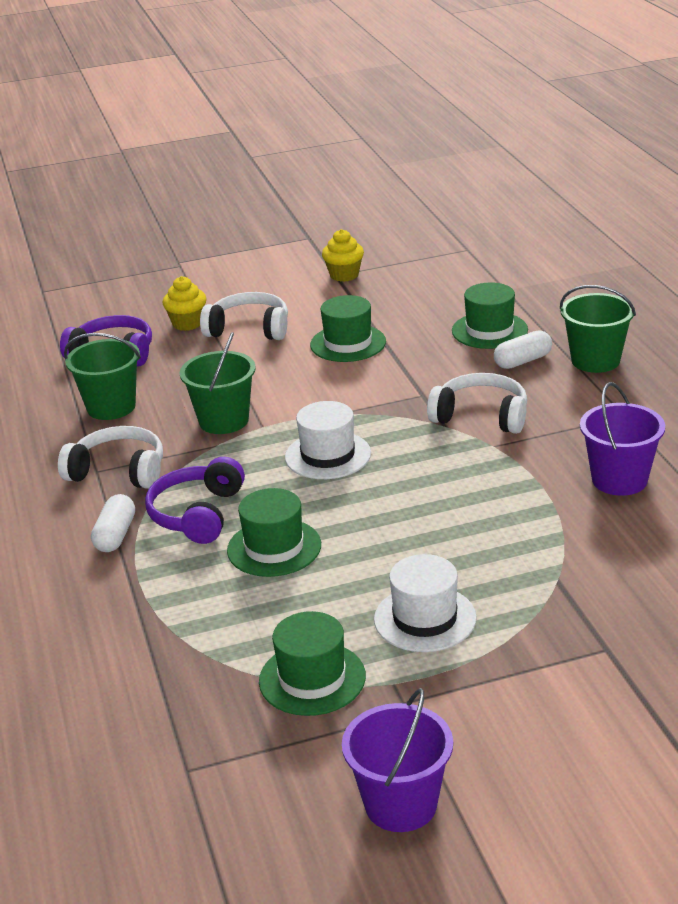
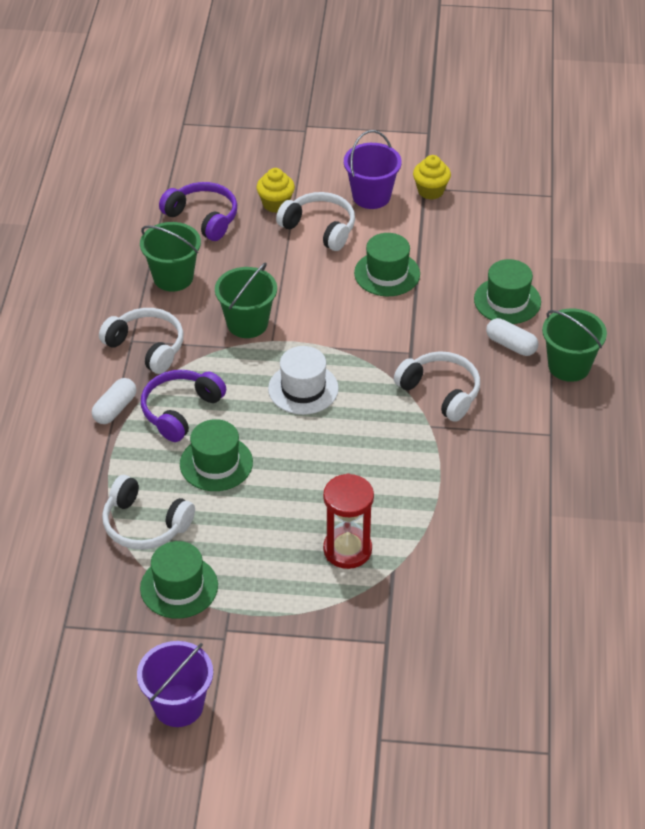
camera: 20 degrees right, 15 degrees up
(225, 631) = (144, 525): none -> white headphones
(425, 619) = (281, 567): white hat -> none
(490, 578) = (347, 550): none -> red hourglass
(523, 361) = (511, 345): white capsule -> white capsule turned 45 degrees clockwise
(619, 480) = (501, 496): purple bucket -> purple bucket (371, 196)

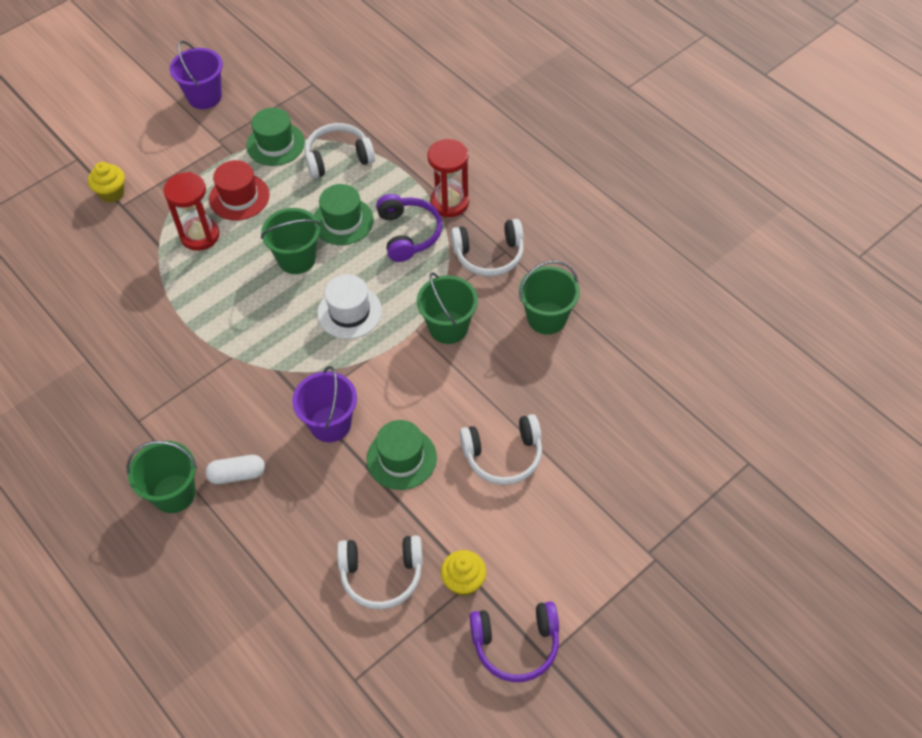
camera: 135 degrees right, 10 degrees up
(115, 409) = (449, 202): white capsule -> red hourglass
(203, 218) = (599, 385): purple headphones -> purple headphones (516, 644)
(273, 559) = (239, 197): none -> red hat
(276, 204) = (566, 448): yellow cupcake -> yellow cupcake (112, 193)
(292, 462) = (297, 259): none -> green bucket
(371, 196) = (504, 528): purple bucket -> purple bucket (330, 424)
(441, 392) = (251, 389): white headphones -> white headphones (381, 575)
(507, 300) = (280, 516): green hat -> none

